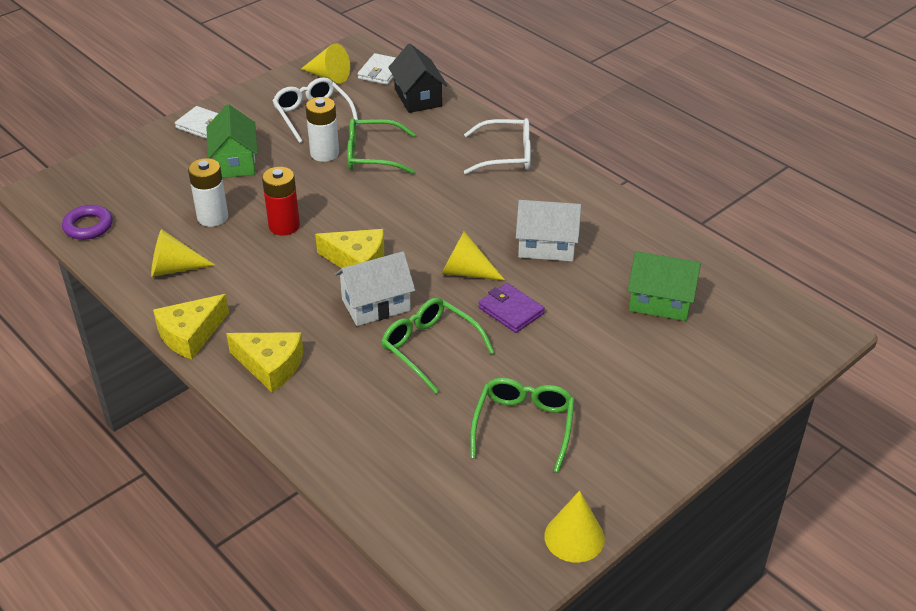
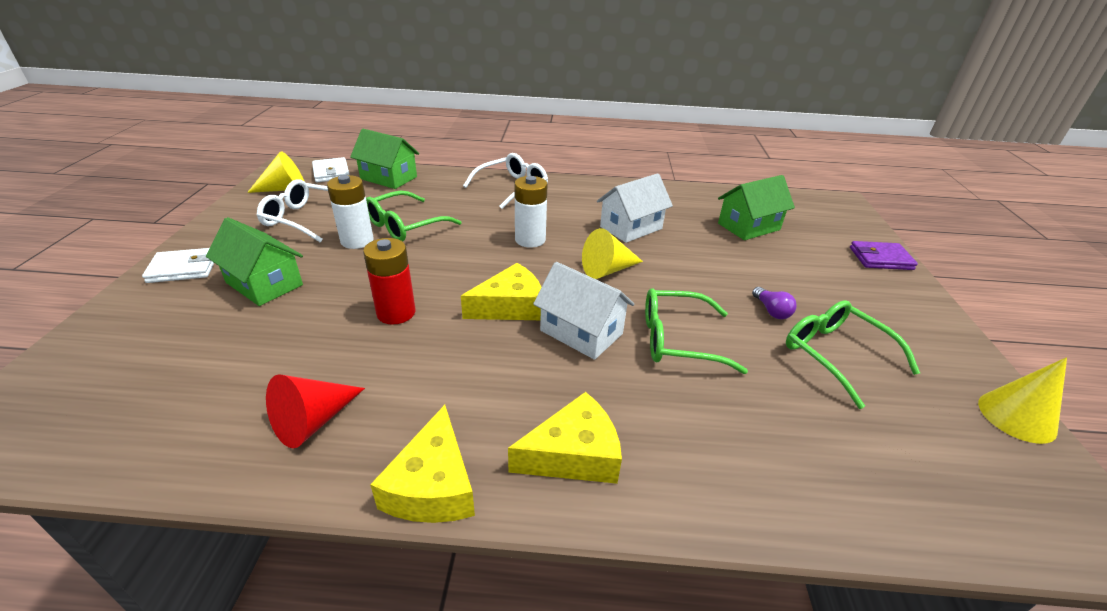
camera: 45 degrees left, 5 degrees down
(88, 226) = (113, 442): purple ring -> none
(174, 268) = (313, 421): yellow cone -> red cone
(212, 217) = (300, 343): white battery -> white battery (530, 240)
(376, 305) = (581, 332): white house -> white house turned 75 degrees counterclockwise
(418, 97) = (388, 178): black house -> green house
(511, 310) = (681, 279): purple wallet -> purple wallet (880, 258)
(536, 373) = (771, 311): none -> purple light bulb

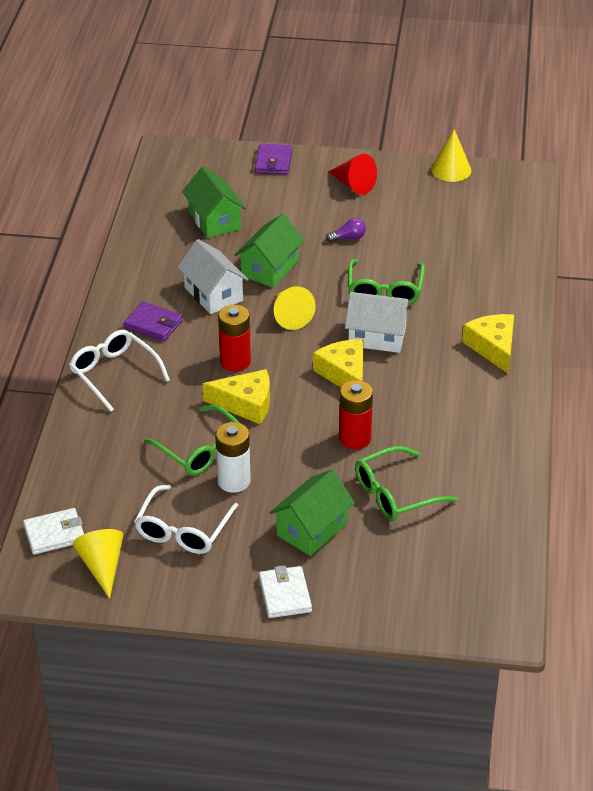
camera: 85 degrees left, 5 degrees up
(313, 421) = (475, 462): red cone -> red cone (353, 185)
(388, 178) = (76, 479): green house -> green house (270, 268)
(433, 485) = (520, 403): yellow cheese -> yellow cheese (246, 404)
(530, 240) = (235, 361): white battery -> red battery
(579, 201) = (153, 324): none -> purple wallet
(581, 332) = (377, 337): white house -> white house turned 60 degrees clockwise
(836, 355) = (399, 221): green glasses -> green glasses (396, 493)

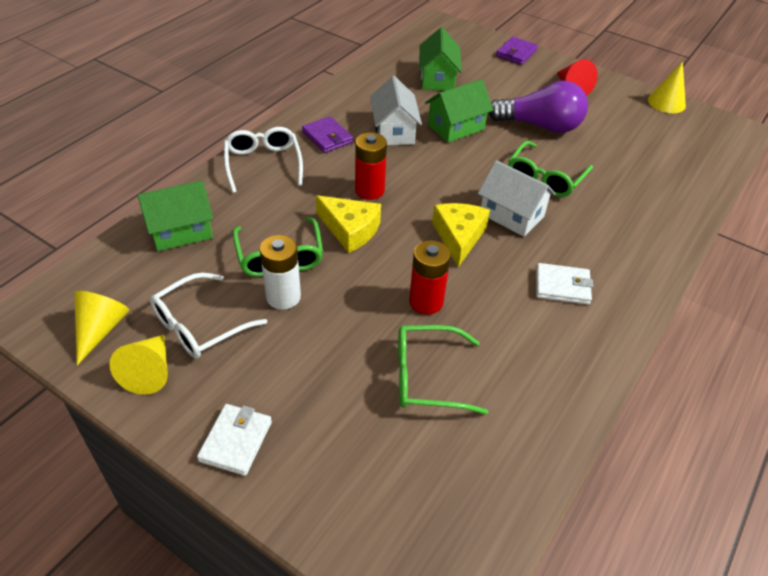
camera: 25 degrees right, 5 degrees up
(54, 534) = (92, 280): white wallet -> white wallet (562, 286)
(289, 316) = (445, 170): yellow cone -> yellow cone (149, 371)
(312, 529) = (317, 379): green house -> green house (181, 231)
(348, 238) = (540, 126): purple light bulb -> purple light bulb, size x2.48
(493, 347) = (621, 265): yellow cheese -> none

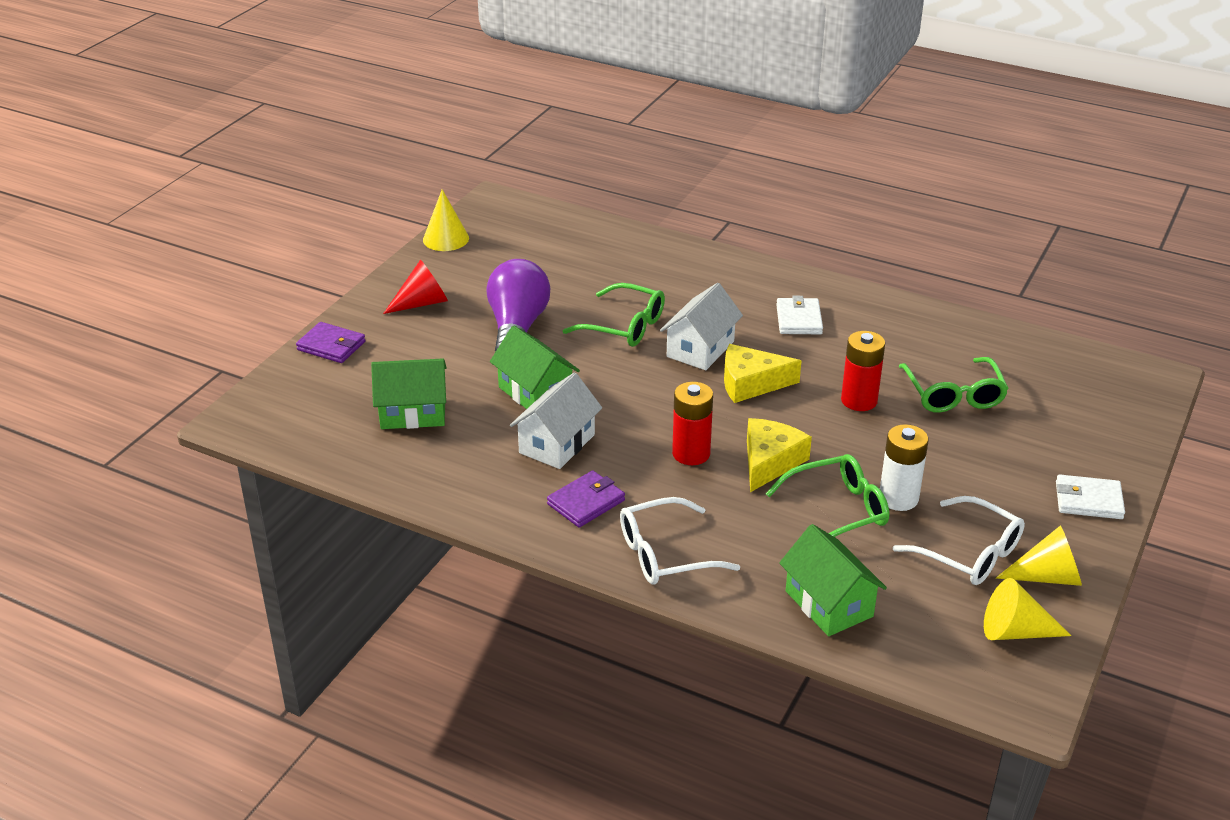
camera: 95 degrees left, 10 degrees down
(394, 131) = (557, 444): white house -> white house turned 45 degrees counterclockwise

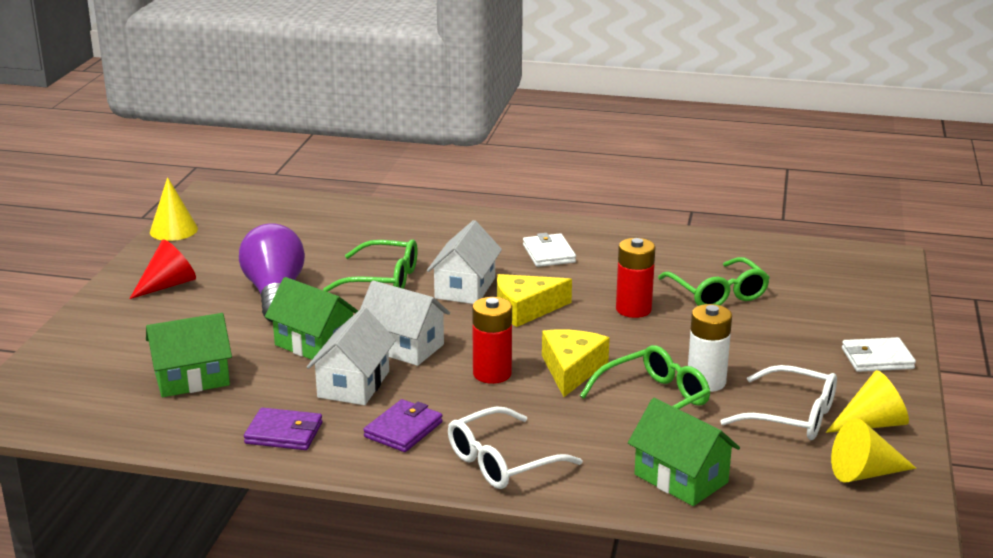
camera: 15 degrees left, 10 degrees down
(331, 346) = (82, 333): purple wallet -> purple wallet (284, 433)
(618, 409) = (404, 347): none -> white house

